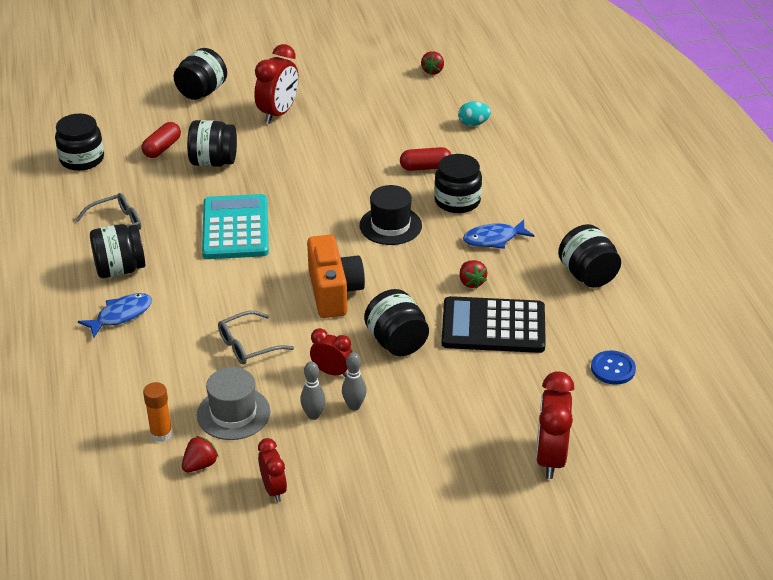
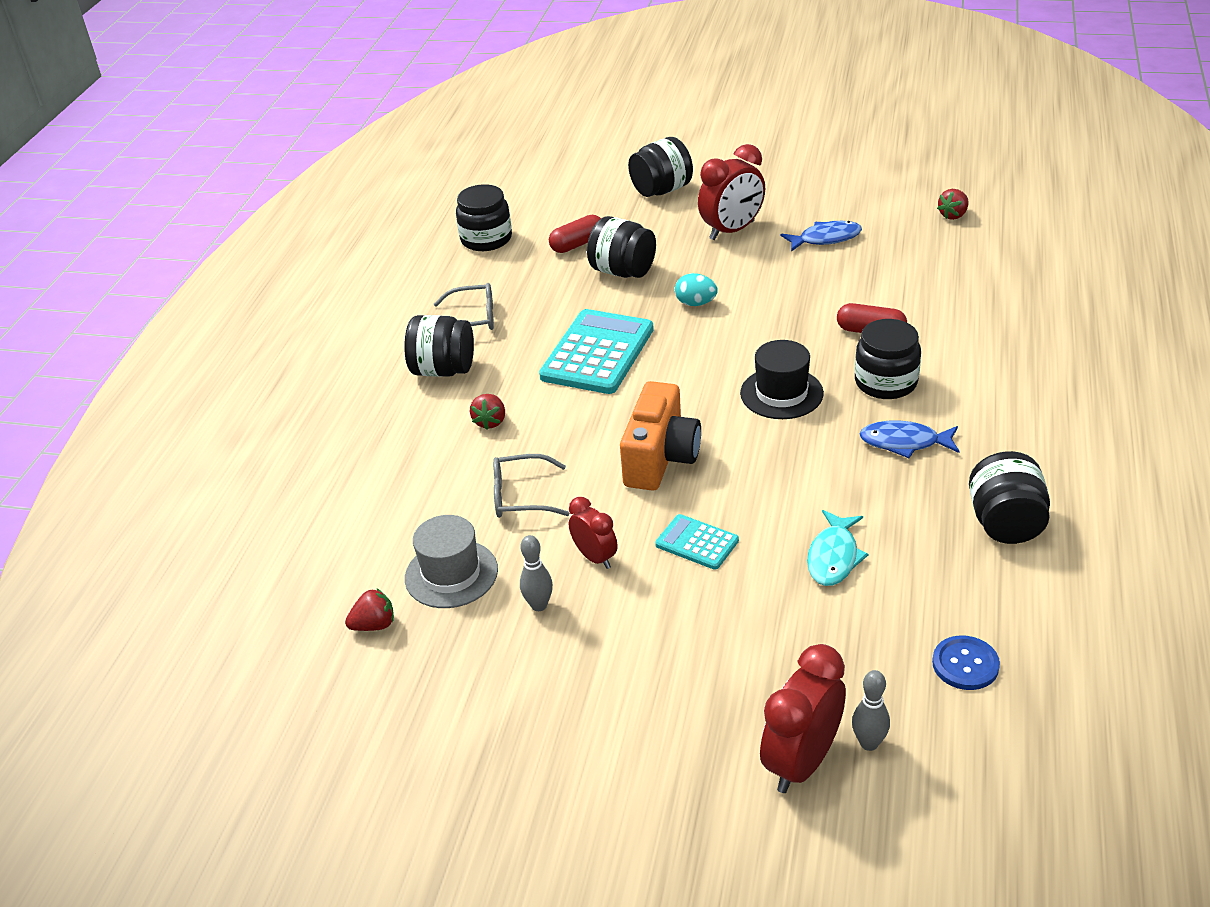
camera: 30 degrees right, 0 degrees up
(121, 315) = (409, 422): blue fish -> blue fish (826, 238)
(161, 434) = (359, 573): orange glue stick -> none
(274, 489) = (434, 684): red clock -> none
(354, 406) = (594, 609): grey bowling pin -> grey bowling pin (869, 743)
(396, 342) = (697, 542): black jar -> turquoise calculator
(471, 282) = (840, 491): red strawberry -> red strawberry (490, 422)
(473, 124) = (966, 290): turquoise egg -> turquoise egg (696, 303)
(493, 326) = (834, 557): black calculator -> turquoise fish

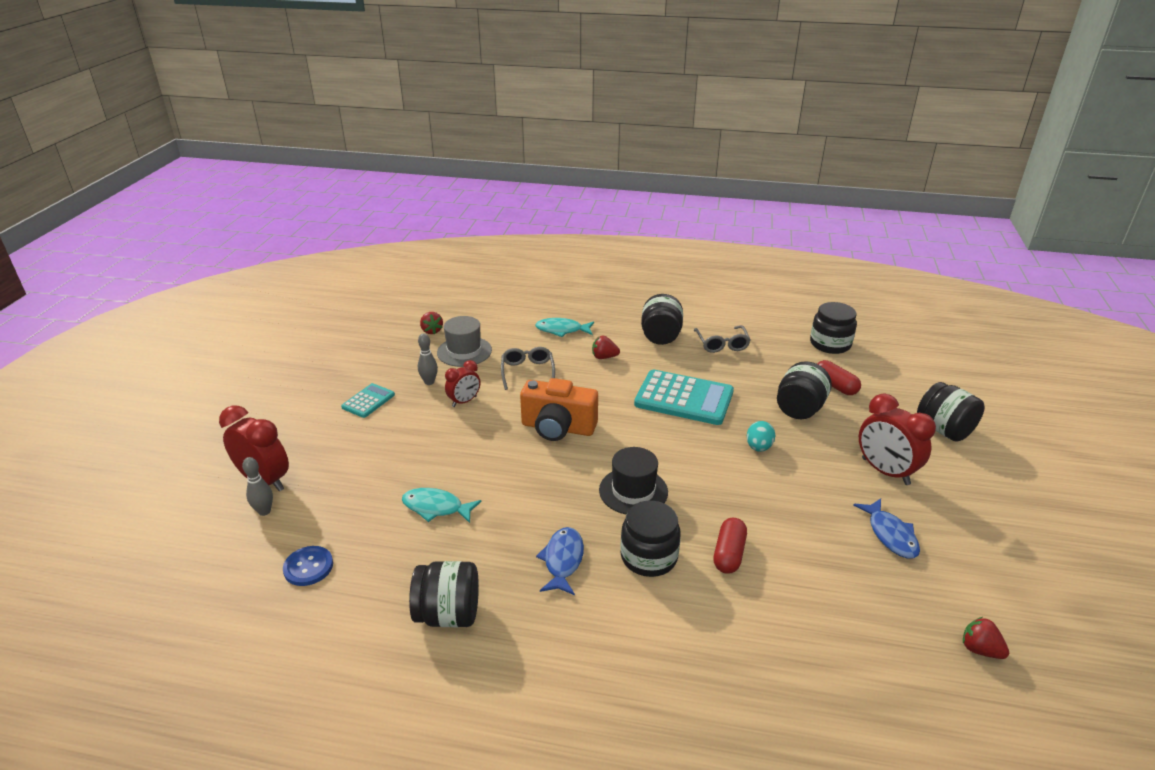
camera: 85 degrees right, 5 degrees down
(405, 467) = (561, 330): none -> turquoise fish
(697, 542) = (467, 443): turquoise calculator -> turquoise calculator (368, 401)

